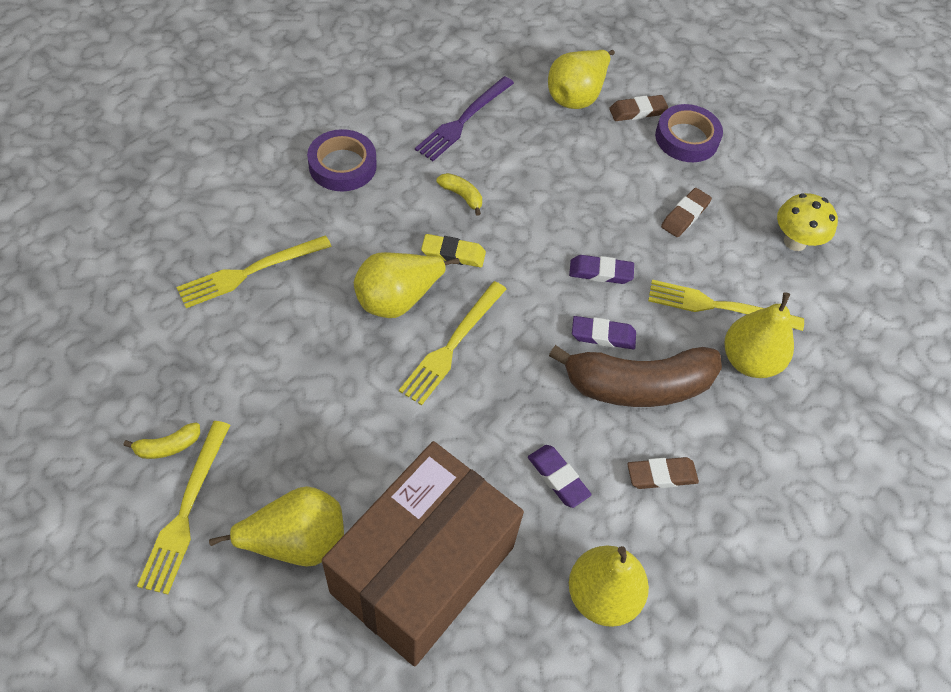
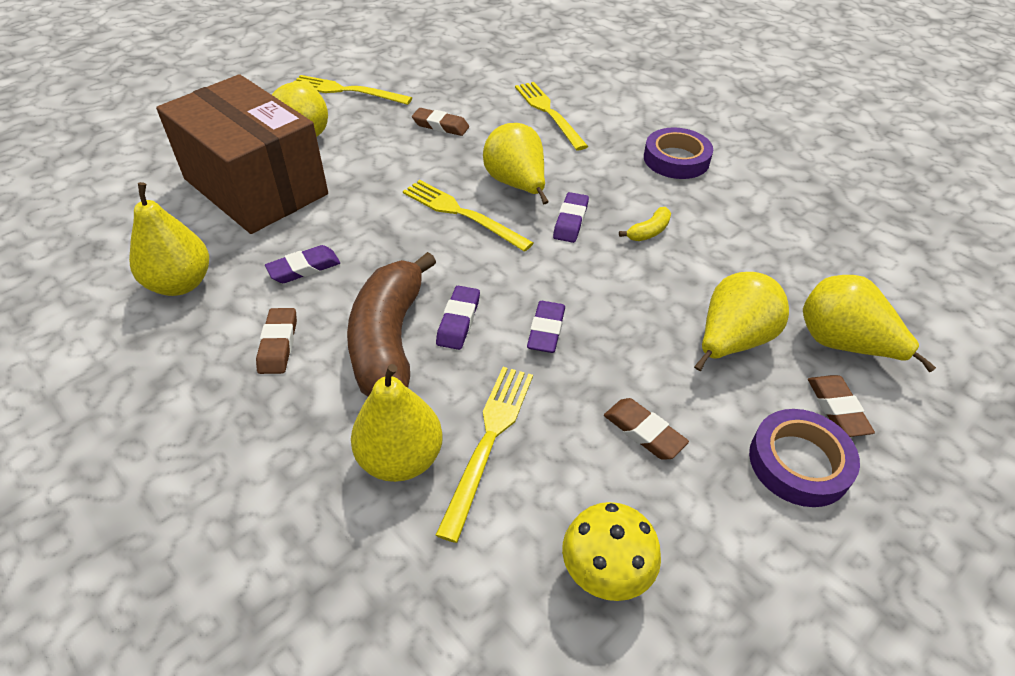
camera: 100 degrees right, 10 degrees down
(168, 446) = (398, 83): yellow banana -> none
(280, 382) = (440, 126): none -> brown eraser
(453, 254) = (570, 221): yellow eraser -> purple eraser
(463, 120) = (763, 240): purple fork -> none
(587, 157) = (731, 341): none -> yellow pear

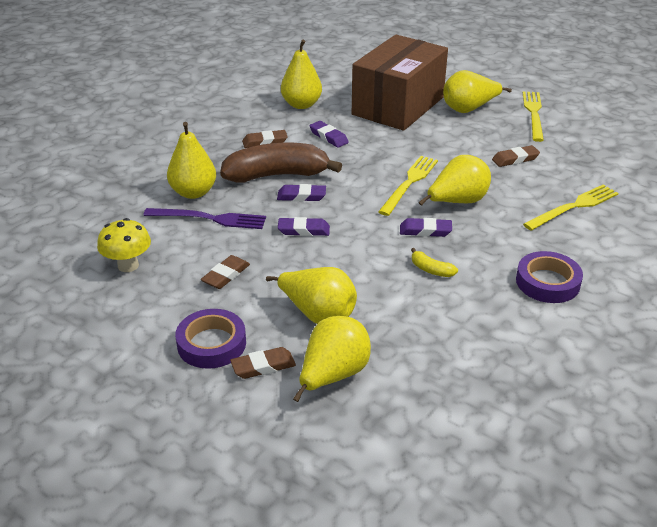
camera: 80 degrees right, 10 degrees down
(440, 126) = (515, 159): brown eraser -> brown eraser turned 60 degrees clockwise
(488, 441) = (209, 219): yellow fork -> purple fork

